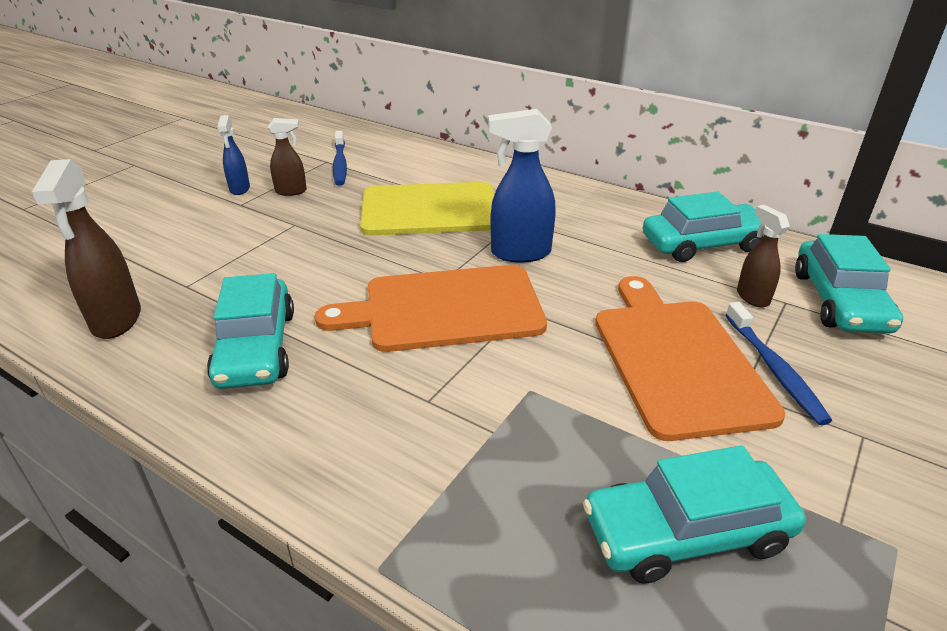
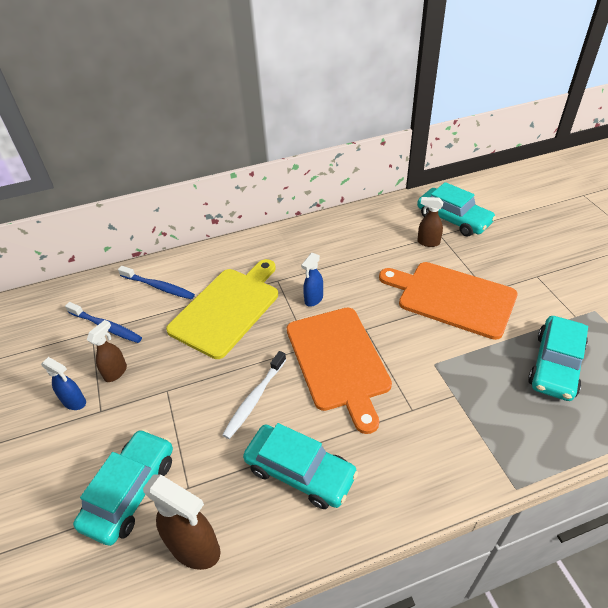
camera: 50 degrees left, 10 degrees up
(331, 276) = (254, 398): none -> white toothbrush
(445, 309) = (338, 361): orange cutting board -> orange cutting board turned 45 degrees counterclockwise
(520, 253) = (313, 299): blue spray bottle -> blue spray bottle, size x0.60
(703, 244) = (372, 228): turquoise car -> turquoise car (130, 491)
(774, 369) = (481, 272): blue toothbrush -> blue toothbrush (158, 287)

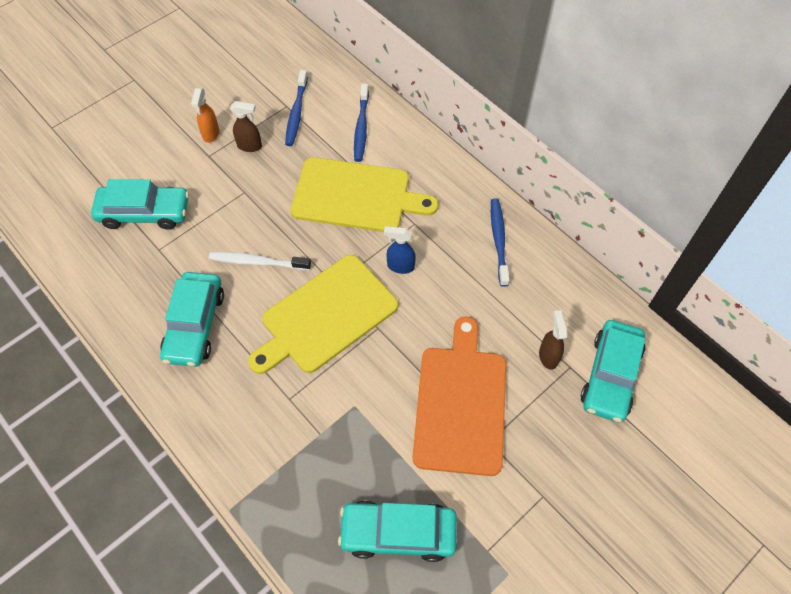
camera: 65 degrees right, 15 degrees up
(75, 402) = (211, 134): blue spray bottle -> orange spray bottle
(195, 548) = (111, 276): brown spray bottle -> none
(320, 239) = (498, 240): none -> blue toothbrush
(338, 361) = (326, 316): orange cutting board -> yellow cutting board

